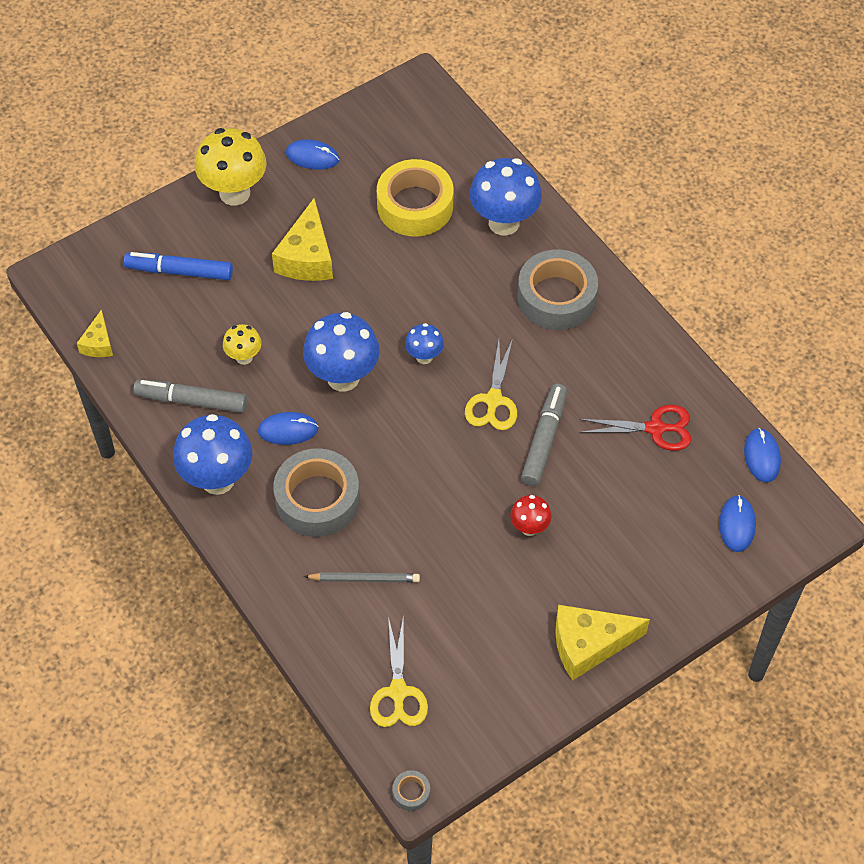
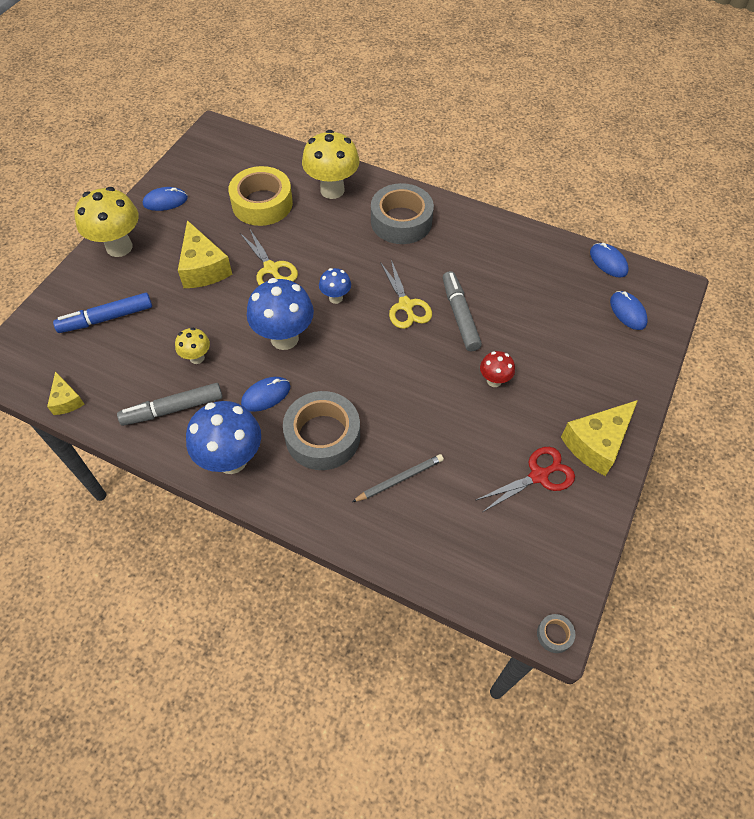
camera: 30 degrees left, 0 degrees up
(398, 692) = (486, 556): yellow scissors -> yellow scissors (271, 269)
(504, 223) = (332, 190): blue mushroom -> yellow mushroom
(655, 428) = (528, 275): red scissors -> red scissors (539, 476)

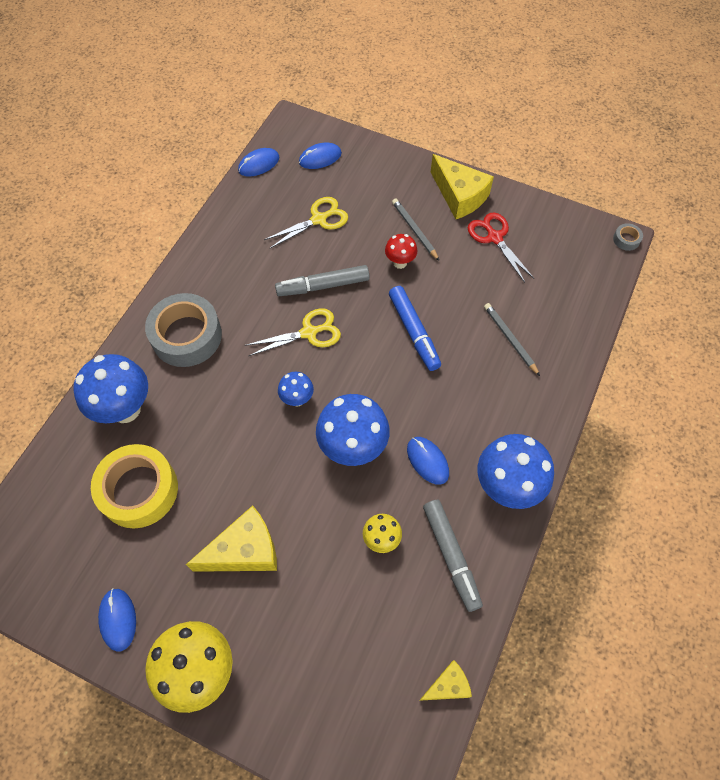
camera: 90 degrees left, 5 degrees up
(106, 318) = (323, 662): blue marker -> blue marker (414, 332)
(271, 269) = (251, 470): yellow scissors -> yellow scissors (319, 219)
(322, 436) = (471, 404): grey tape -> none
(332, 190) = (125, 409): yellow mushroom -> blue mushroom
(539, 396) = (414, 230): none -> grey pencil

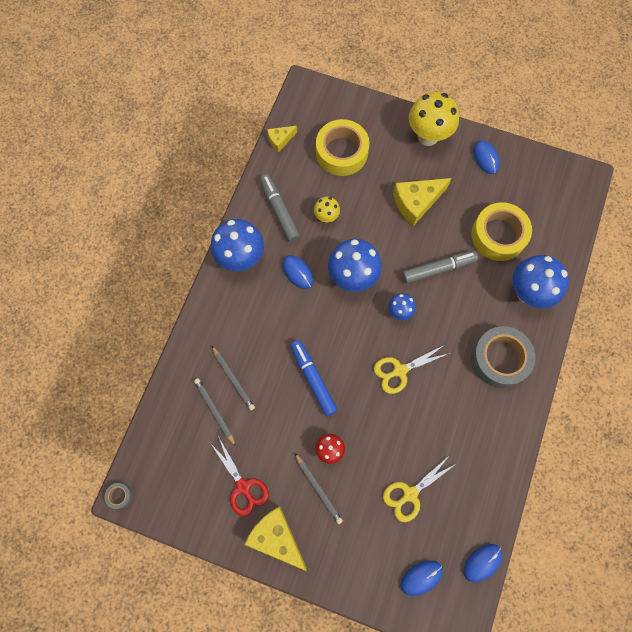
camera: 175 degrees right, 10 degrees up
(323, 286) = (395, 418): grey marker -> grey marker (438, 269)
(347, 652) = (341, 152): none -> yellow tape
(530, 308) = (214, 411): none -> grey pencil

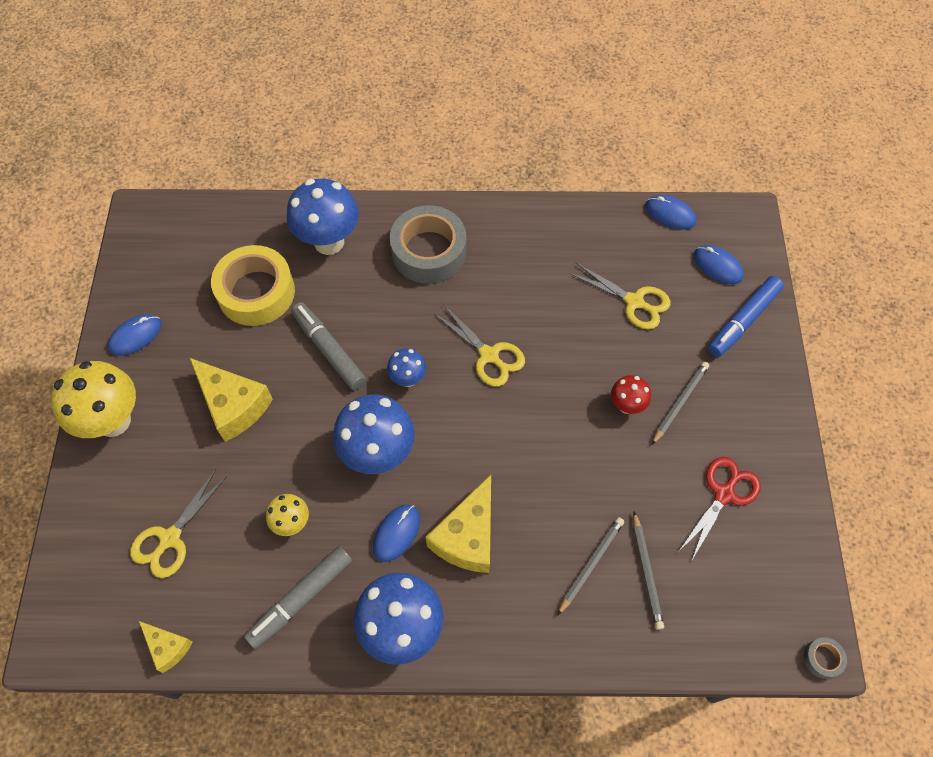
camera: 110 degrees left, 10 degrees down
(214, 411) = (646, 572): grey pencil -> grey pencil turned 45 degrees counterclockwise
(276, 537) = (760, 431): yellow cheese -> yellow cheese (467, 536)
(313, 379) = (545, 456): blue marker -> blue marker (743, 321)
(341, 152) = (170, 538): yellow tape -> yellow scissors

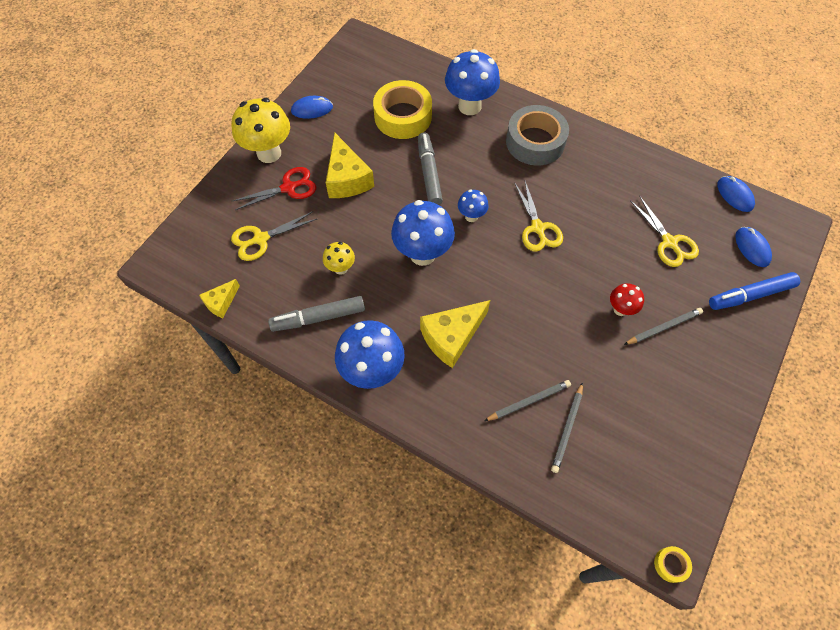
camera: 30 degrees right, 0 degrees up
(168, 647) = (221, 302): yellow cheese -> yellow cheese turned 60 degrees clockwise
(396, 533) = (404, 310): blue mouse -> none
(724, 494) = (660, 407): red scissors -> red scissors (289, 188)
(822, 659) = (670, 564): grey tape -> yellow tape

